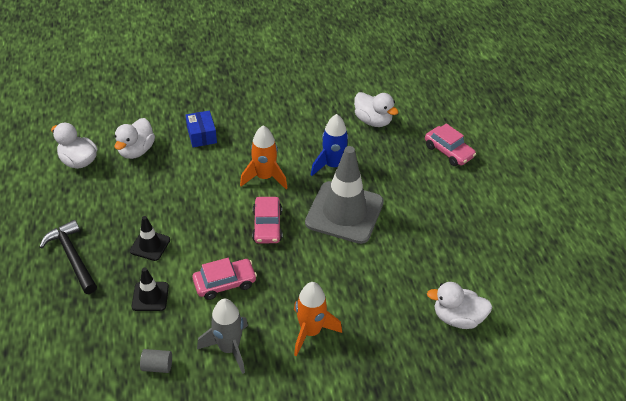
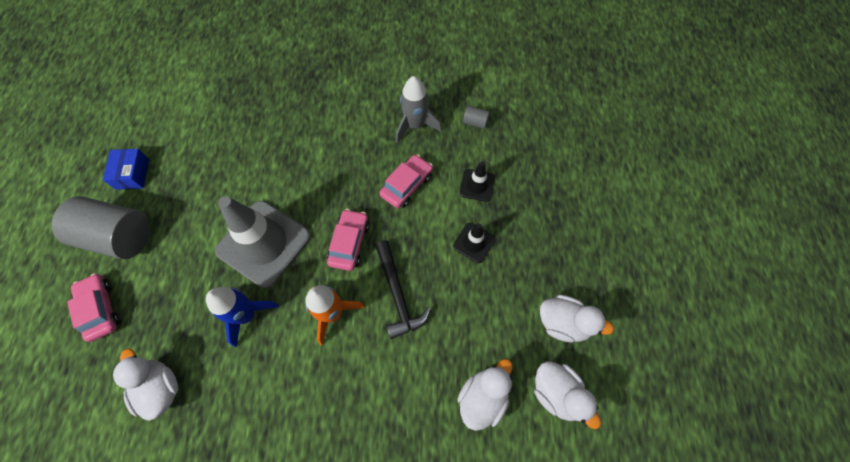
camera: 165 degrees left, 20 degrees up
(72, 257) = (553, 244): black hammer -> black hammer (397, 295)
(201, 135) = (394, 410): blue box -> blue box (133, 174)
(225, 283) = (406, 185): pink car -> pink car turned 135 degrees clockwise
(310, 332) = (344, 126): orange rocket -> none
(457, 318) = (219, 114): white duck -> white duck (563, 323)
(473, 196) = (118, 236): none -> grey cylinder

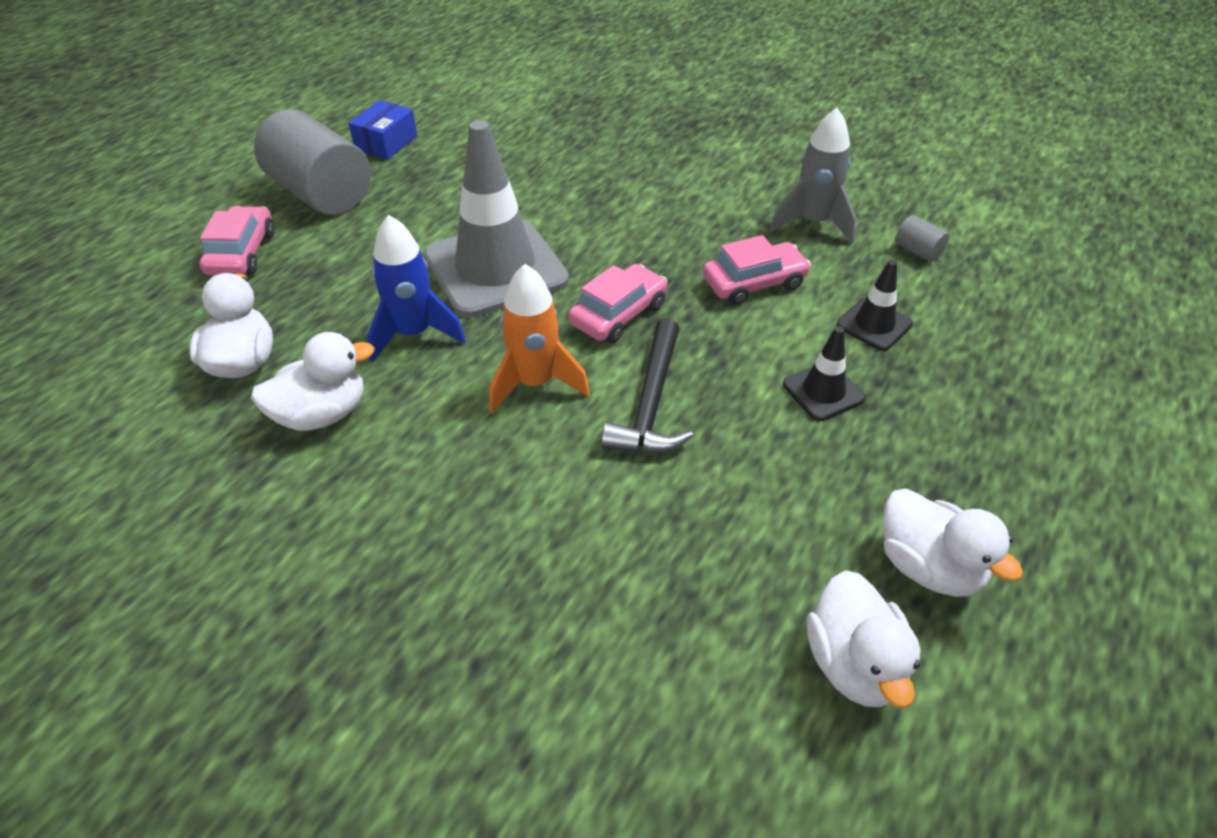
camera: 30 degrees right, 20 degrees down
(482, 397) = (706, 601): white duck -> white duck (322, 414)

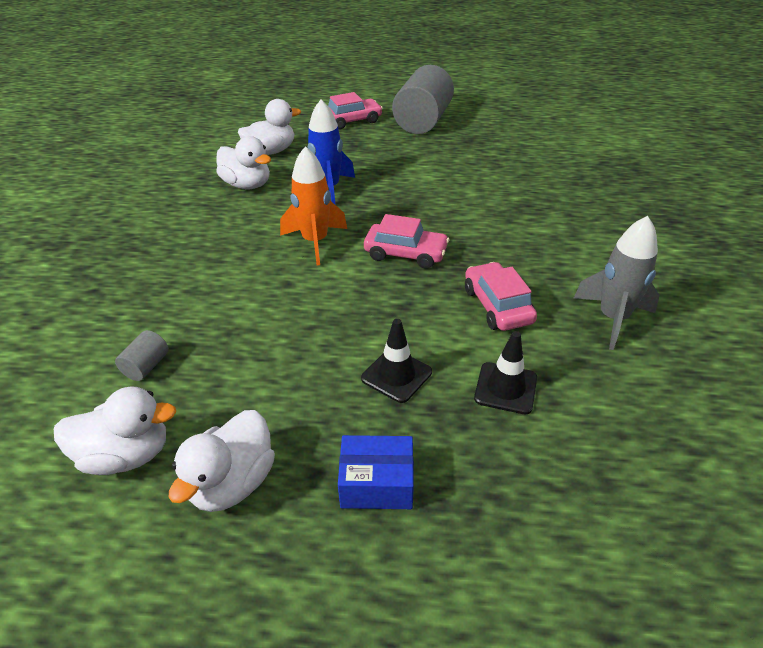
camera: 65 degrees right, 5 degrees down
(386, 143) = (492, 121): blue box -> blue box (377, 483)
(495, 268) = (409, 195): grey traffic cone -> none
(651, 403) = (327, 292): black hammer -> none
(754, 283) = (497, 306): pink car -> pink car turned 150 degrees counterclockwise
(854, 664) = (126, 455): white duck -> white duck turned 150 degrees counterclockwise
(917, 251) = (644, 396): grey cylinder -> grey cylinder (146, 366)

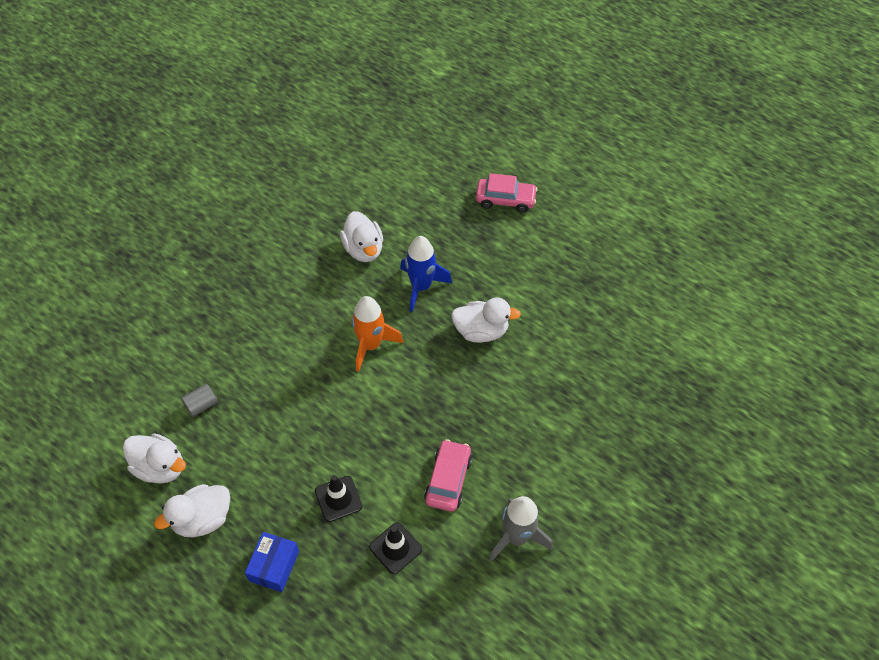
camera: 30 degrees right, 15 degrees up
(271, 151) = (408, 212): white duck -> white duck (481, 331)
(377, 483) = (274, 566): blue box -> blue box turned 75 degrees clockwise
(405, 253) = (425, 393): pink car -> none
(423, 121) = (568, 232): grey cylinder -> none

